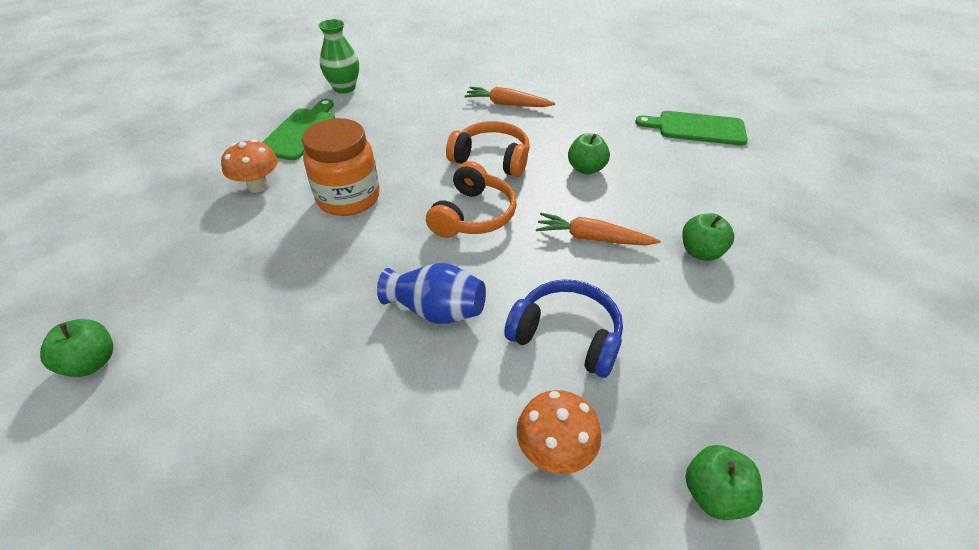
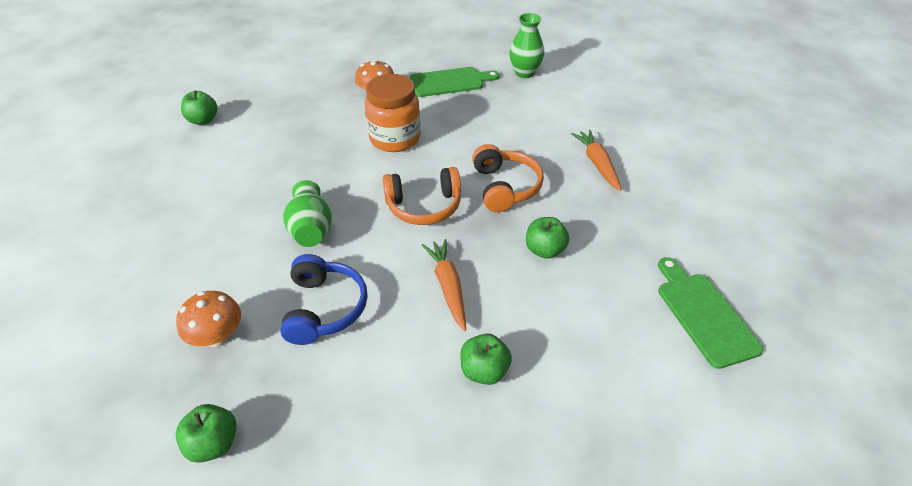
camera: 60 degrees right, 0 degrees up
(436, 310) = (311, 229): blue vase -> green vase

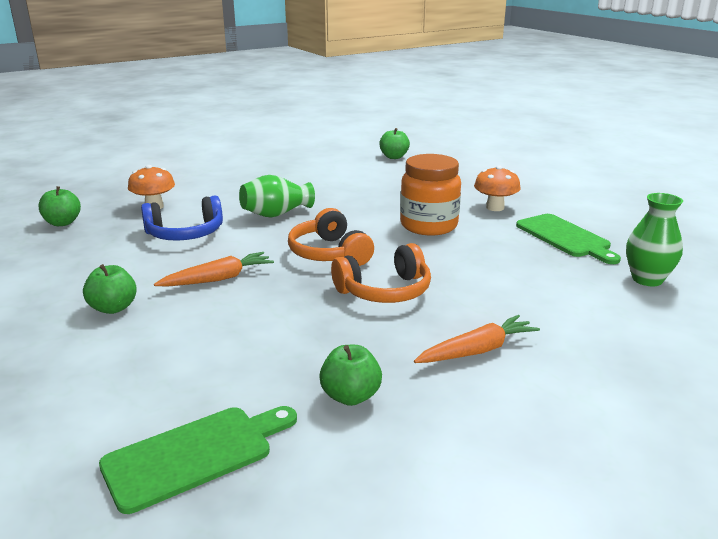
camera: 75 degrees right, 20 degrees down
(544, 250) = (286, 325): green apple -> green apple (350, 396)

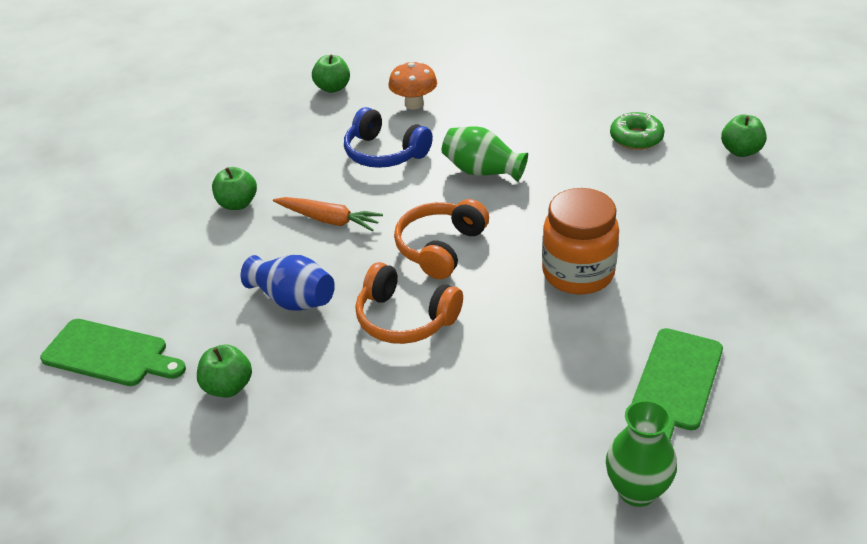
camera: 55 degrees right, 15 degrees up
(288, 326) = (293, 300): none -> blue vase
(333, 170) = (636, 138): none -> green donut
(477, 350) = (356, 424): orange carrot -> none
(495, 208) = (692, 295): orange mushroom -> none

